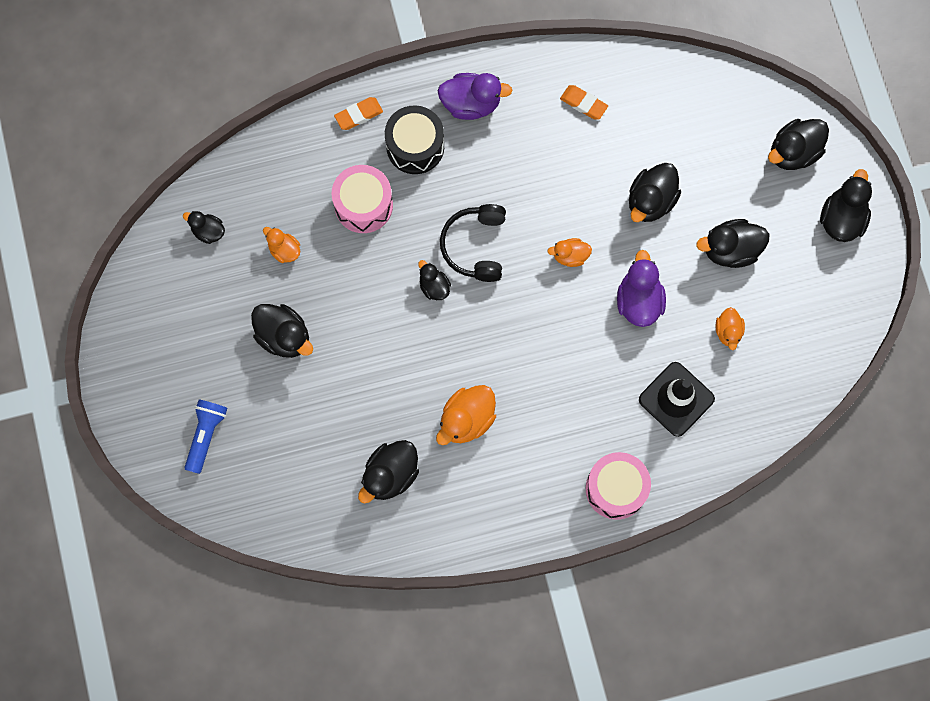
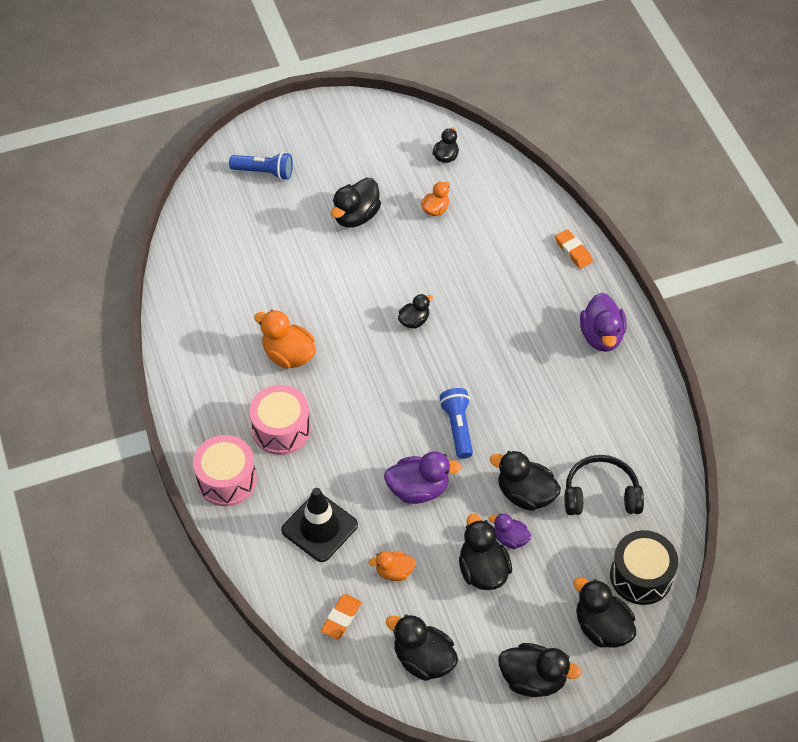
camera: 85 degrees right, 20 degrees down
(363, 205) = (486, 262): pink drum -> pink drum (281, 429)
(390, 475) = (234, 302): black duck -> black duck (423, 659)
(415, 146) = (549, 296): black drum -> black drum (641, 576)
(475, 246) = (458, 349): black headphones -> black headphones (601, 494)
(570, 256) = (458, 427): orange duck -> blue flashlight
(583, 104) = (619, 429): orange eraser -> orange eraser (341, 618)
(698, 221) = (510, 538): none -> purple duck

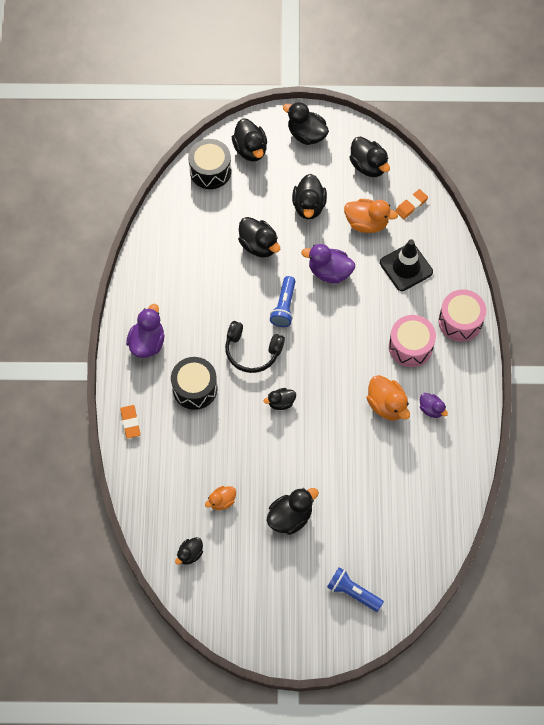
camera: 160 degrees left, 10 degrees up
(394, 572) = (366, 223): orange duck -> orange duck, size x1.68
(510, 538) = (282, 220): purple duck -> purple duck (431, 409)
(520, 305) = (195, 388): none -> black drum
(601, 494) = (208, 229): black headphones -> black headphones (252, 351)

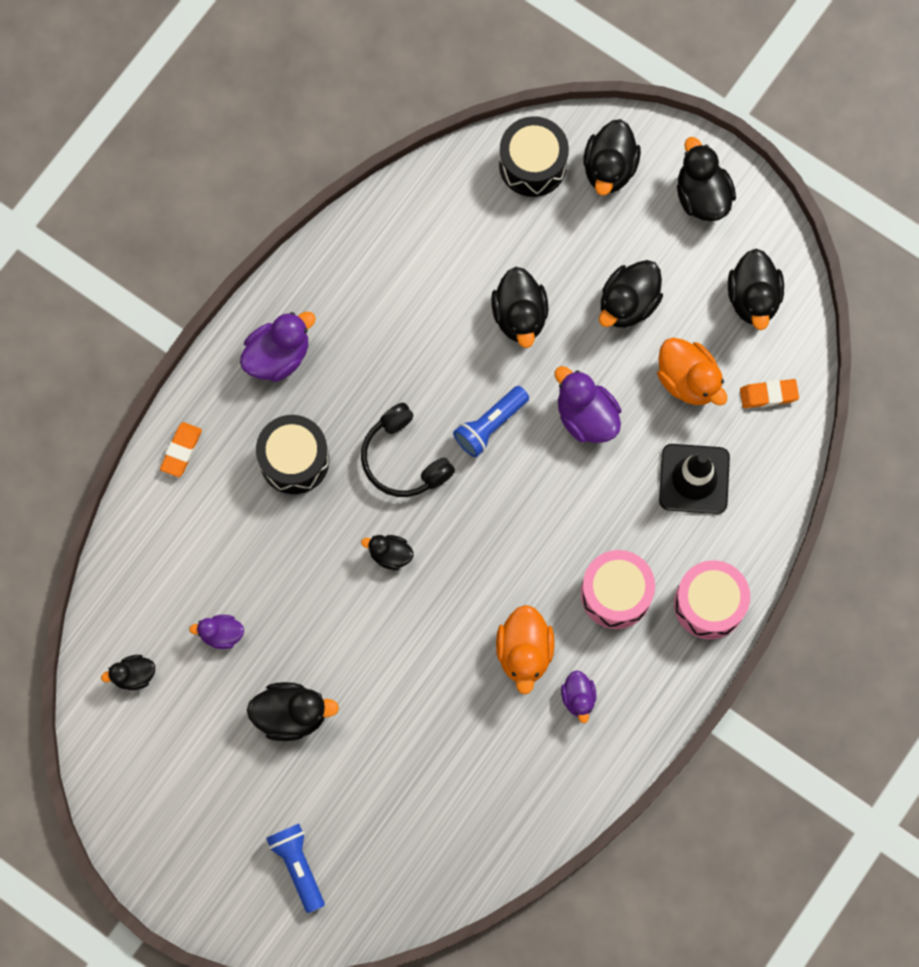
camera: 35 degrees right, 10 degrees up
(222, 501) = (221, 634): orange duck -> purple duck

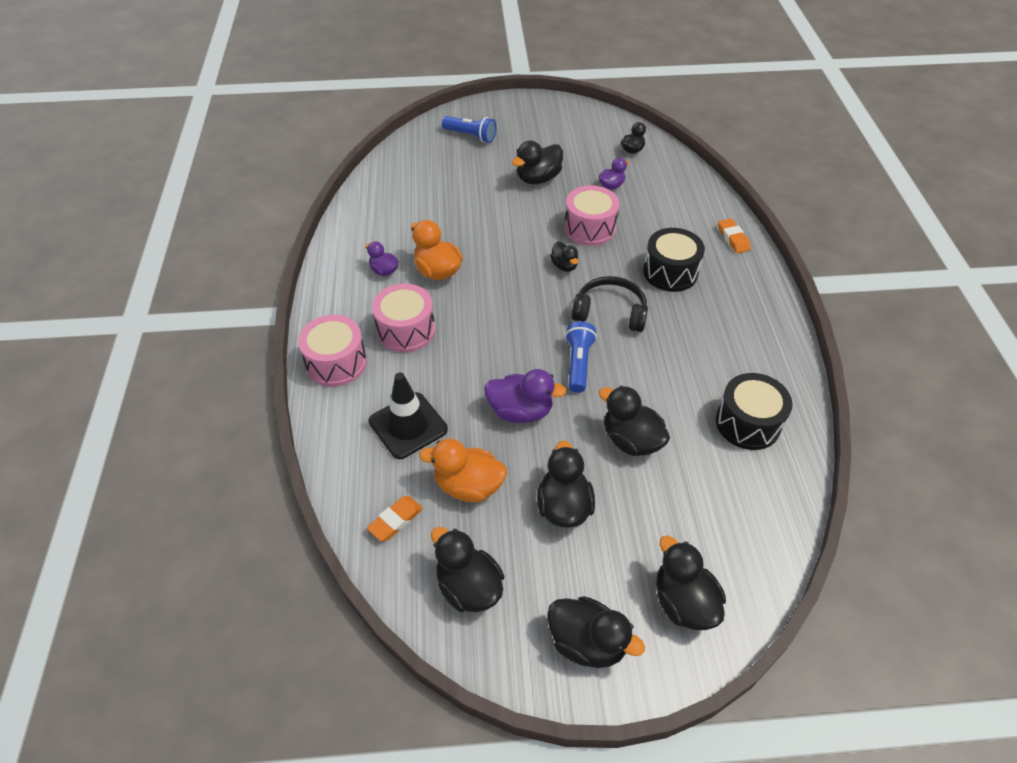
camera: 140 degrees right, 25 degrees down
(278, 356) = (745, 312): purple duck -> none
(312, 587) = (590, 228): none -> pink drum
(390, 554) = (564, 266): black duck -> black duck turned 90 degrees clockwise
(532, 164) = (741, 555): black drum -> black drum (748, 423)

